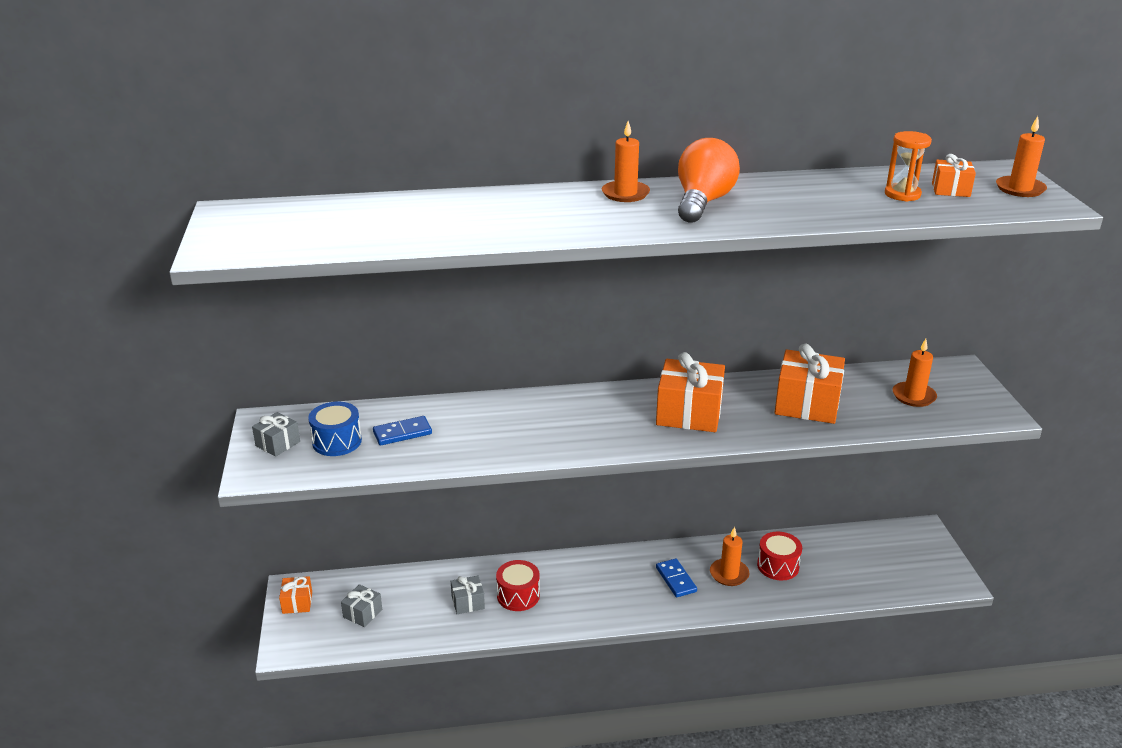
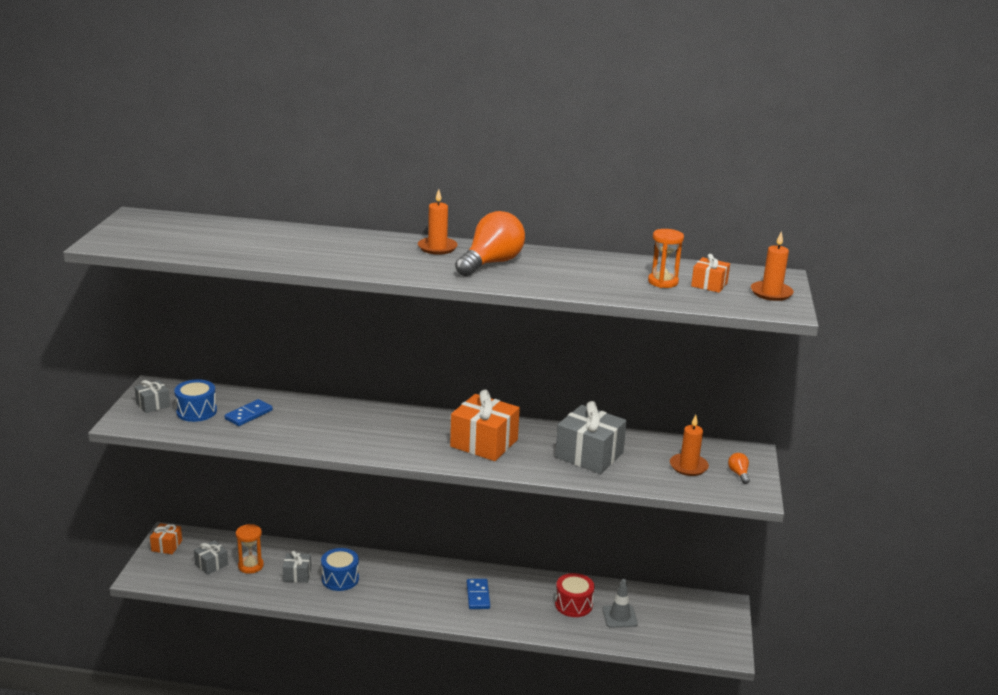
camera: 15 degrees right, 5 degrees down
(402, 433) = (249, 415): blue domino -> blue domino turned 45 degrees counterclockwise
(409, 604) = (250, 566): none -> orange hourglass
(518, 595) = (340, 579): red drum -> blue drum
(729, 574) = (526, 601): orange candle -> none
(807, 404) = (589, 455): orange gift -> grey gift
(830, 568) = (619, 616): none -> grey traffic cone
(967, 394) = (738, 474): none -> orange light bulb

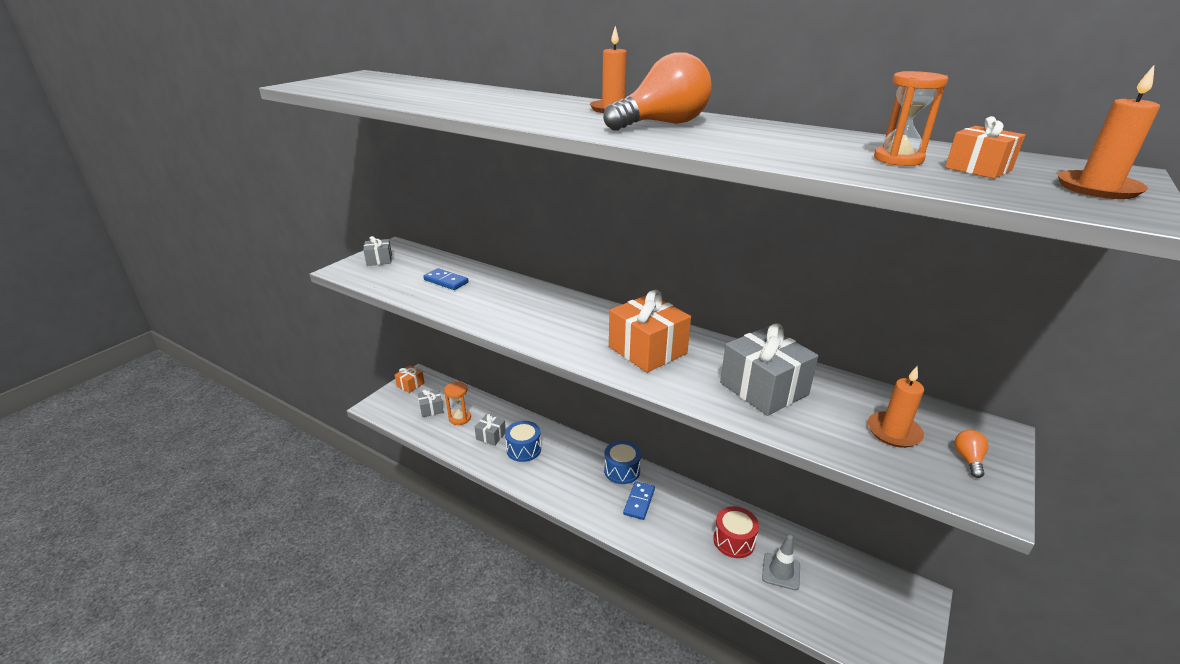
camera: 25 degrees right, 5 degrees up
(196, 411) = (407, 271): blue drum -> blue drum (622, 470)
(249, 415) = (446, 281): blue domino -> blue domino turned 60 degrees clockwise

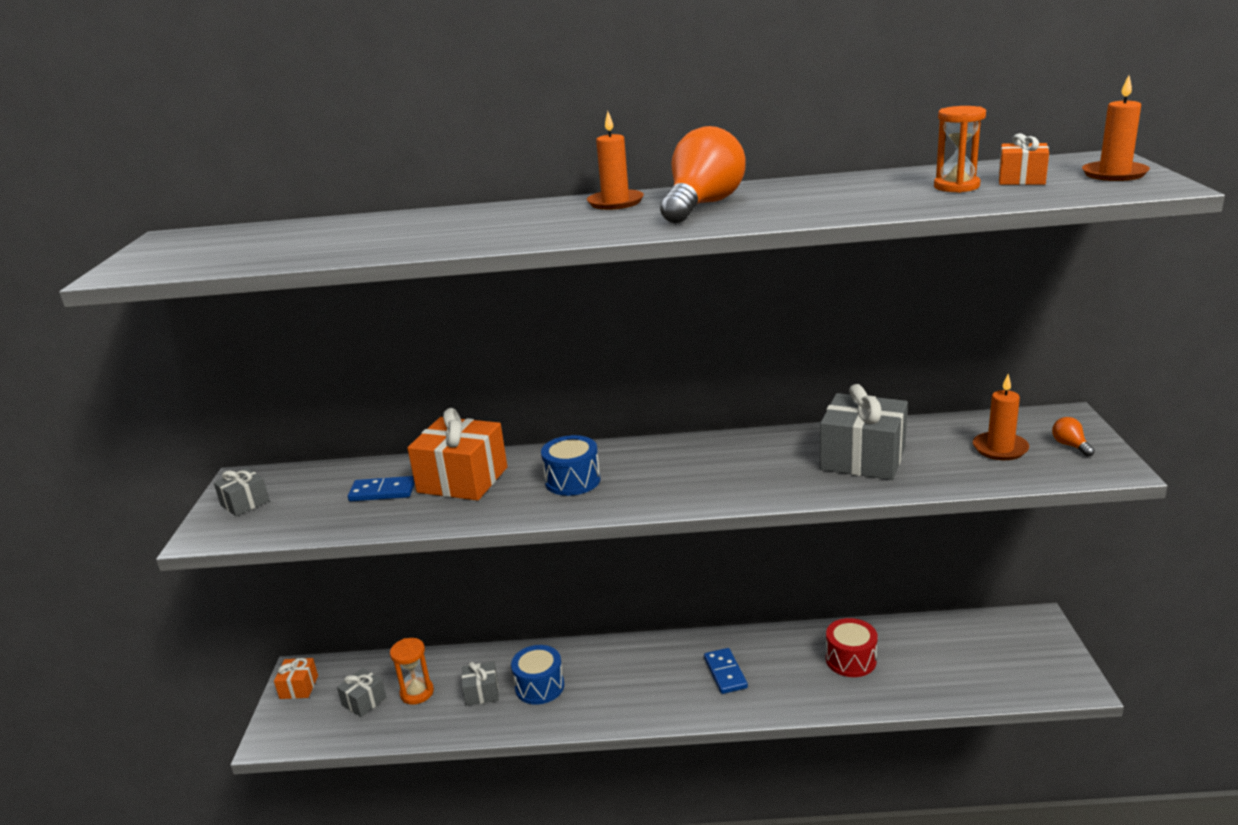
camera: 30 degrees left, 5 degrees down
(622, 470) = (676, 651): blue drum -> blue drum (572, 480)
(647, 350) = (716, 469): orange gift -> orange gift (462, 480)
(781, 571) = (915, 664): grey traffic cone -> none

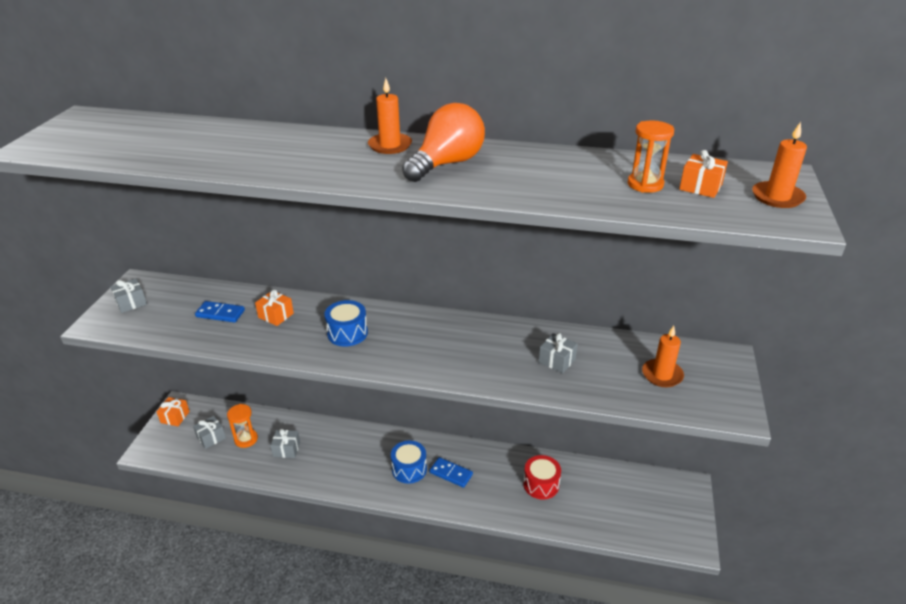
camera: 10 degrees right, 10 degrees up
(462, 480) = (276, 315): orange gift -> orange gift, size x0.52
(539, 686) = (325, 454): blue drum -> blue drum (409, 469)
(725, 673) = (451, 473): blue domino -> blue domino turned 60 degrees counterclockwise
(863, 458) = (557, 360): grey gift -> grey gift, size x0.52
(1070, 445) = (716, 384): orange light bulb -> none

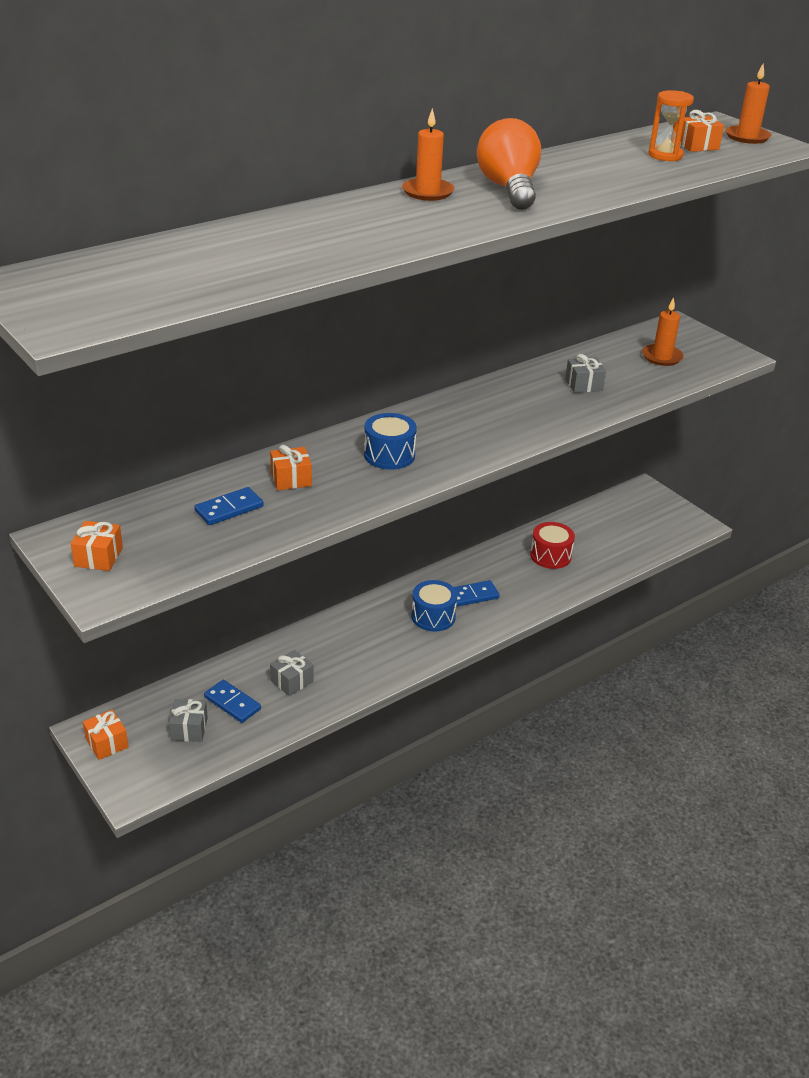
camera: 50 degrees left, 0 degrees up
(131, 303) = (99, 557): grey gift -> orange gift
(246, 439) = (232, 703): orange hourglass -> blue domino

